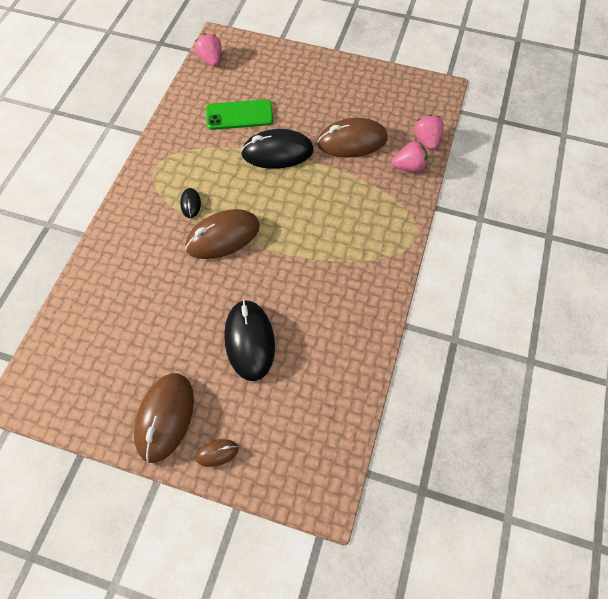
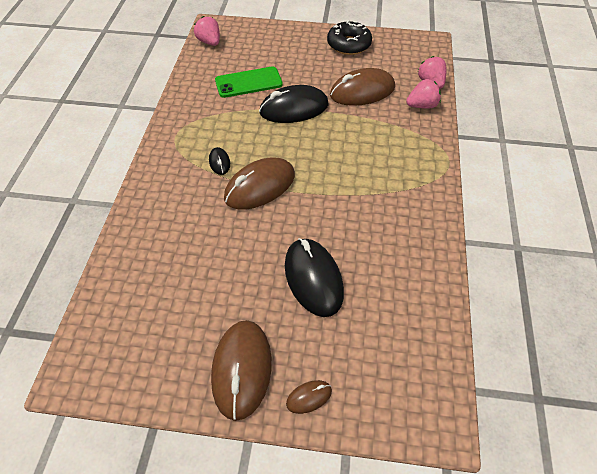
camera: 10 degrees left, 10 degrees down
(354, 81) = (349, 45): none -> black donut

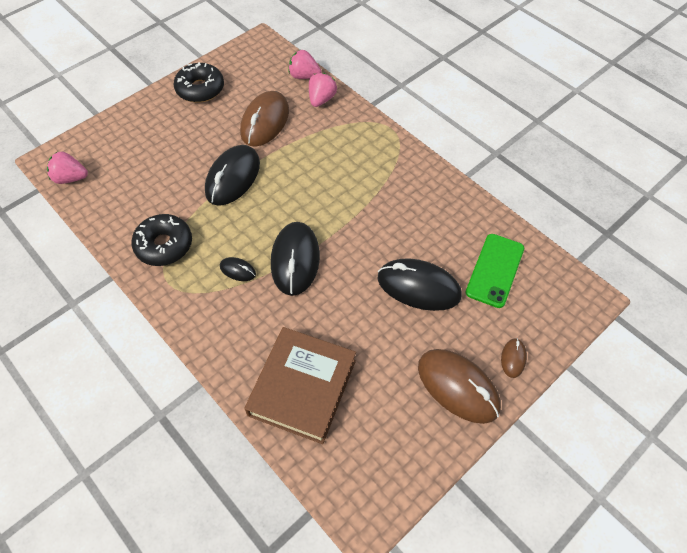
camera: 50 degrees left, 5 degrees up
(154, 262) = (302, 387): none -> brown book
(203, 114) = (164, 245): none -> black donut
(248, 82) = (163, 186): green phone -> green phone (495, 270)
(260, 187) = (295, 260): brown mouse -> black mouse

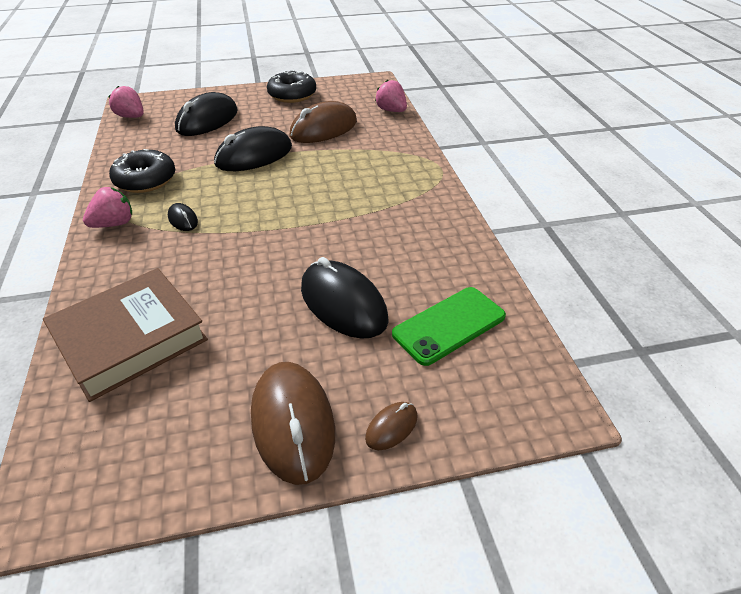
camera: 30 degrees right, 15 degrees down
(295, 260) = (242, 232): black mouse -> black mouse (207, 120)
(321, 99) = (391, 129): pink strawberry -> pink strawberry (114, 224)

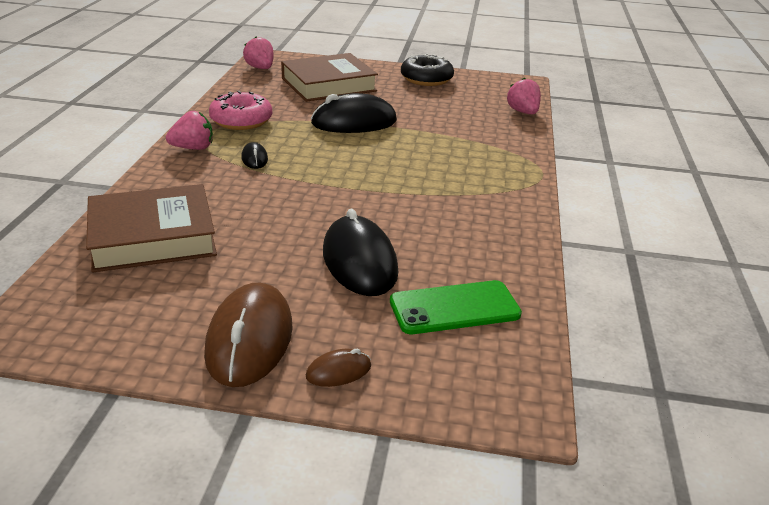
camera: 20 degrees right, 10 degrees down
(145, 180) = (241, 120): black donut -> pink donut
(207, 120) = (328, 84): black mouse -> brown book
(323, 129) = (439, 114): brown mouse -> none

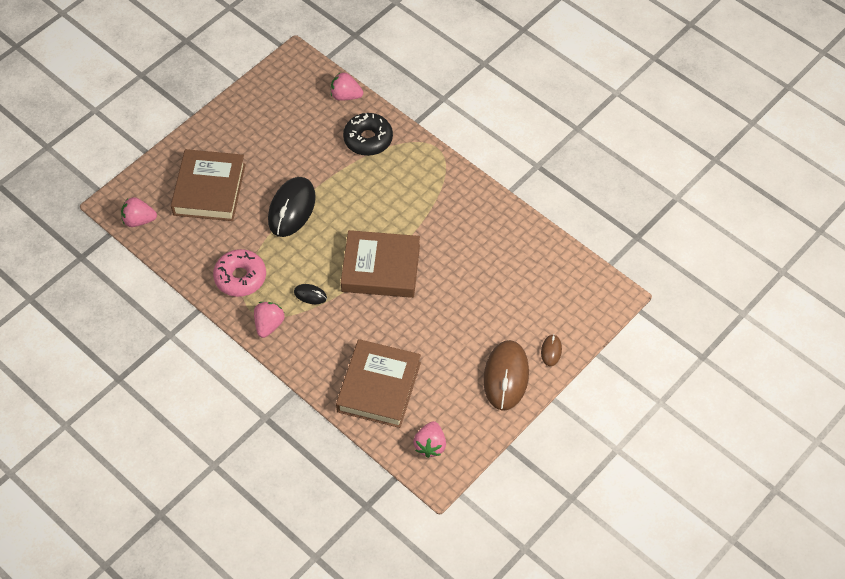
camera: 55 degrees left, 25 degrees up
(72, 308) = (430, 445): none -> pink strawberry
(250, 340) = (506, 377): brown mouse -> brown mouse turned 60 degrees clockwise
(335, 188) = (381, 268): none -> brown book
(359, 262) = (470, 298): black mouse -> none
(426, 79) = (244, 117): black donut -> black donut (368, 139)
(454, 308) = (536, 278): green phone -> none

